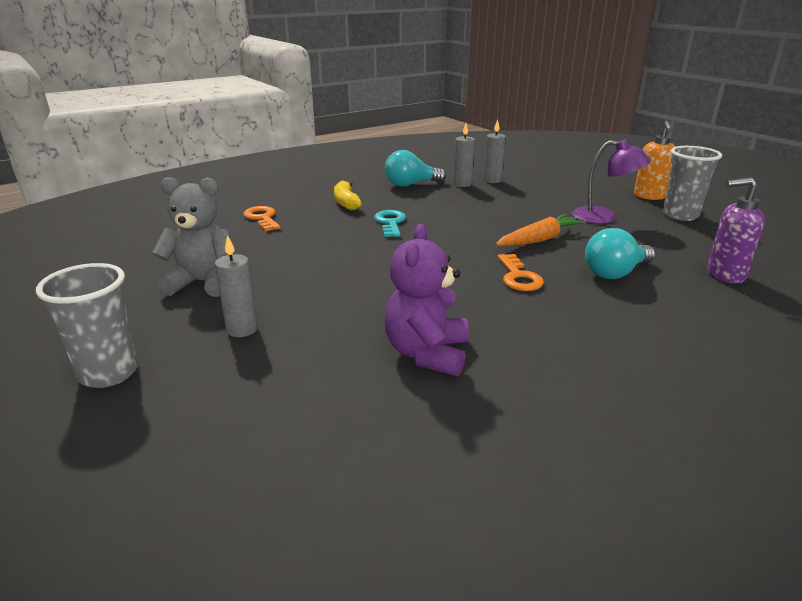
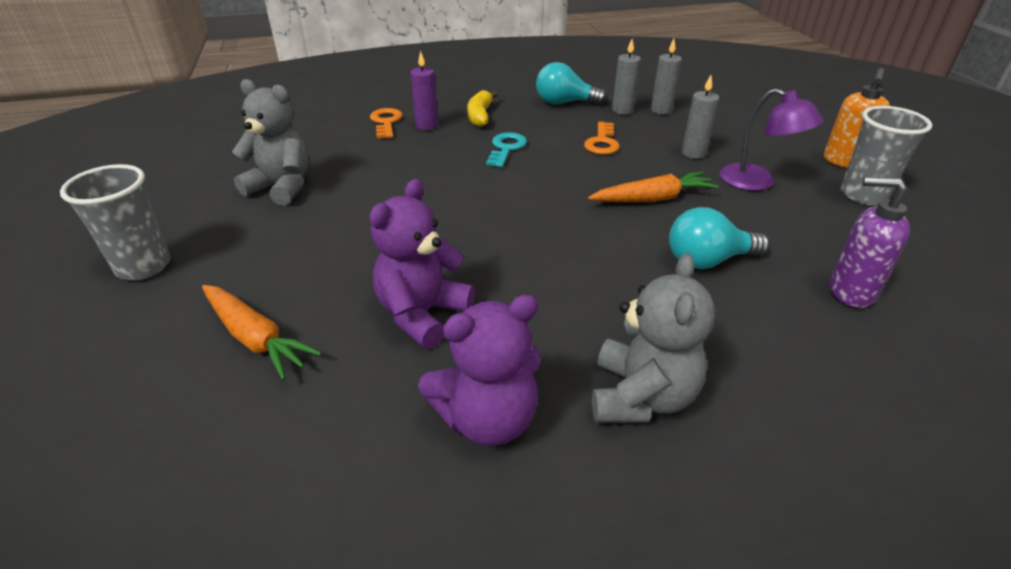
camera: 20 degrees right, 10 degrees up
(242, 329) = (278, 246): grey candle -> grey candle (693, 153)
(286, 405) = (256, 338): none -> orange carrot
(304, 216) = (427, 126): none -> purple candle
(518, 277) = (590, 243): orange key -> orange key (602, 142)
(549, 414) = (487, 419): none -> purple teddy bear
(648, 371) = (641, 397): none -> grey teddy bear

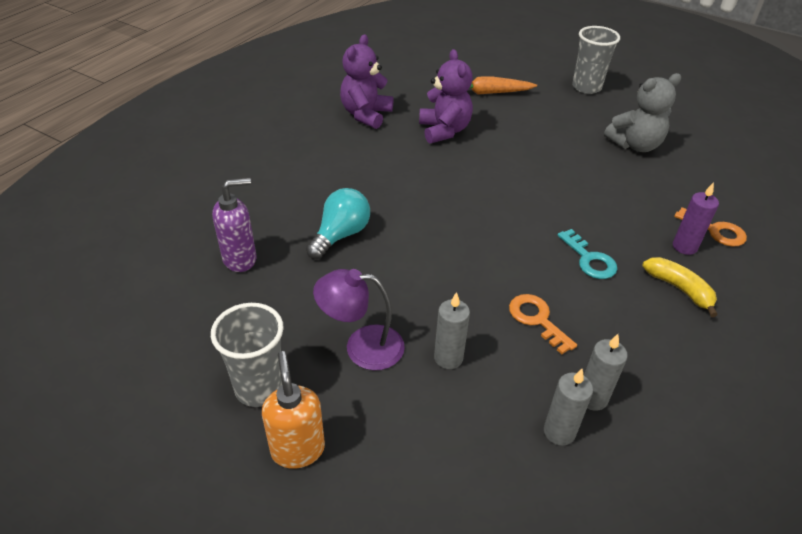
camera: 135 degrees right, 5 degrees up
(564, 103) = (658, 369): turquoise light bulb -> none
(641, 397) = (316, 148): grey teddy bear -> none
(653, 199) = (423, 271): orange carrot -> none

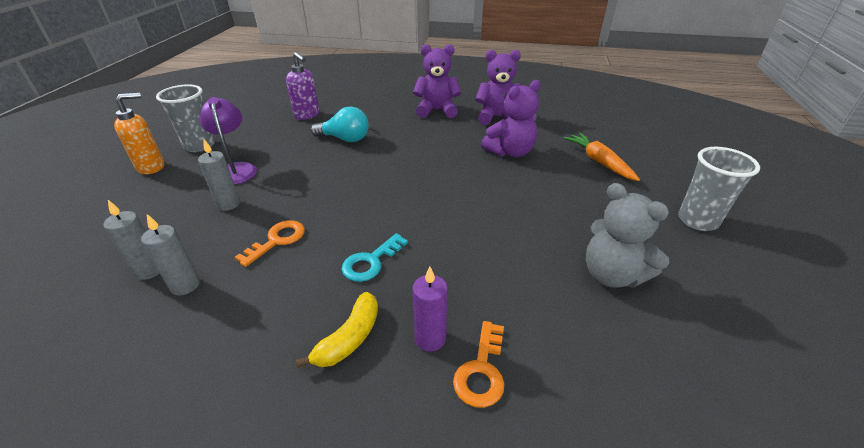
camera: 70 degrees right, 5 degrees down
(316, 148) = (437, 110): none -> purple teddy bear

